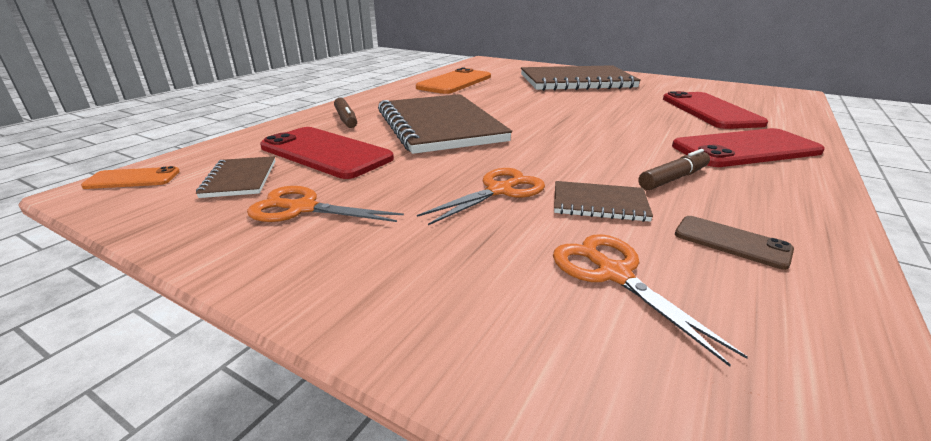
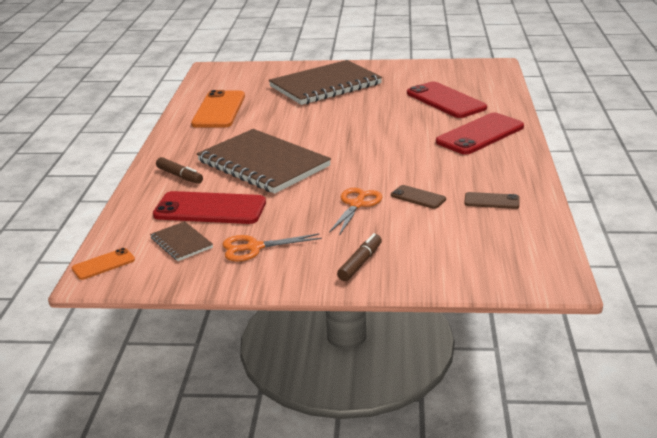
camera: 25 degrees left, 0 degrees up
(599, 203) = (418, 197): brown notebook -> brown phone
(614, 274) = (447, 232): orange scissors -> none
(673, 178) = (448, 169): brown marker -> brown marker (360, 263)

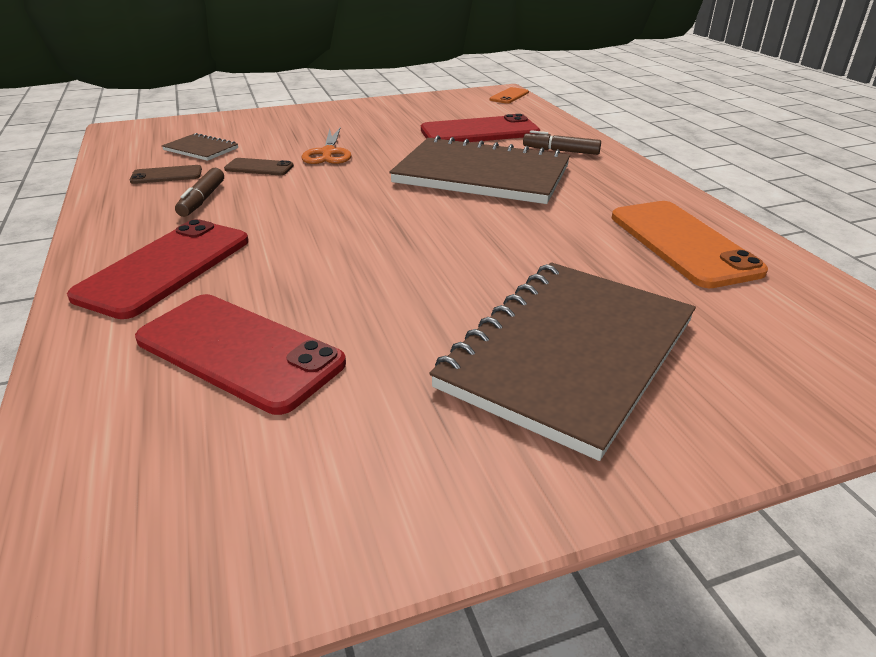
camera: 155 degrees right, 5 degrees up
(181, 243) = (468, 111): brown notebook -> brown notebook (201, 149)
(254, 248) = (401, 116): orange scissors -> none
(360, 263) = (299, 119): brown marker -> brown marker (202, 200)

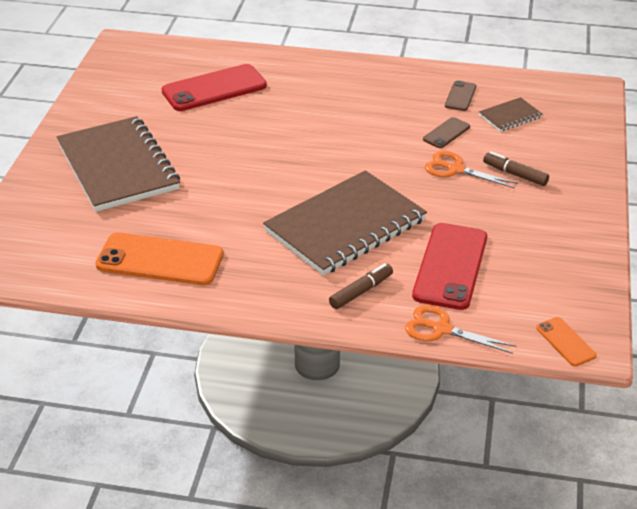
camera: 120 degrees right, 5 degrees up
(165, 267) = (314, 81): red phone -> none
(202, 200) = (401, 103): brown marker -> brown marker (515, 174)
(556, 123) = (441, 329): none -> orange scissors

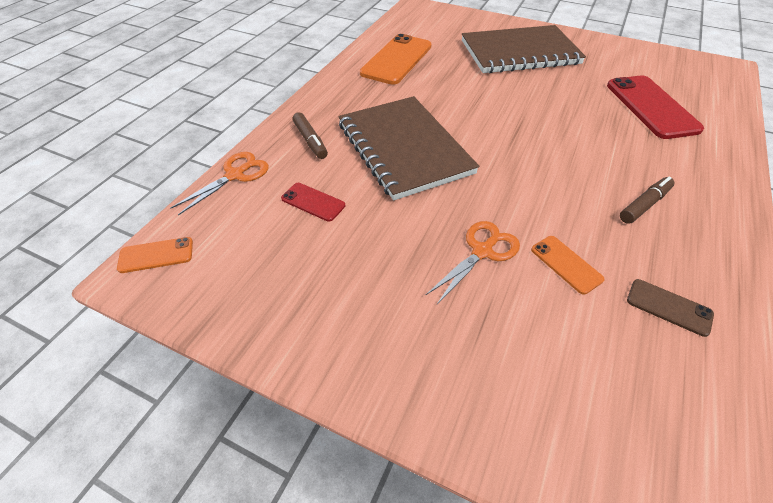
camera: 105 degrees right, 10 degrees up
(446, 133) = (566, 264): brown phone -> orange phone
(450, 266) = (313, 202): red phone -> red phone, size x0.50
(510, 116) = (615, 355): brown notebook -> none
(515, 174) = (459, 310): brown marker -> brown marker (644, 205)

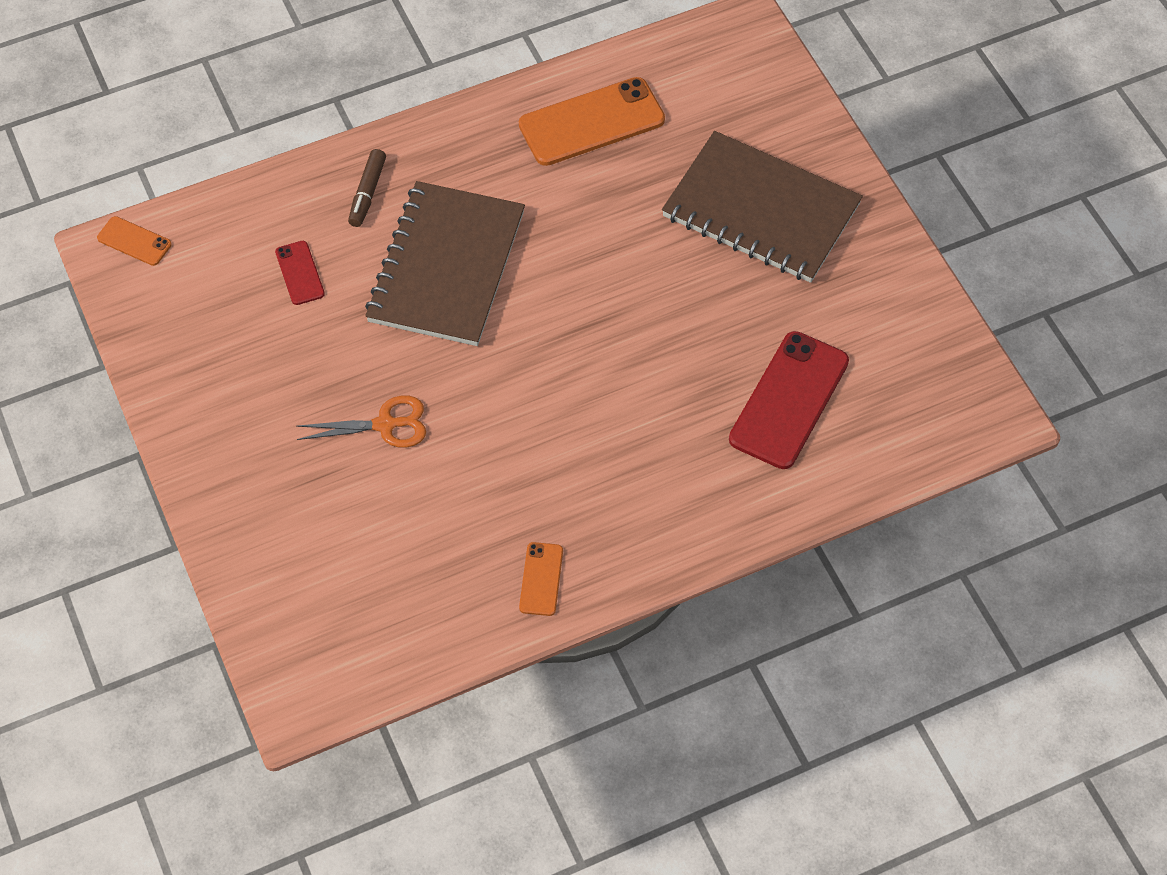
camera: 40 degrees right, 10 degrees up
(235, 175) = (261, 192): orange scissors -> none
(566, 264) = (438, 486): orange phone -> orange phone (541, 579)
(644, 205) = (588, 491): brown marker -> none
(669, 307) = (468, 575): brown phone -> none

